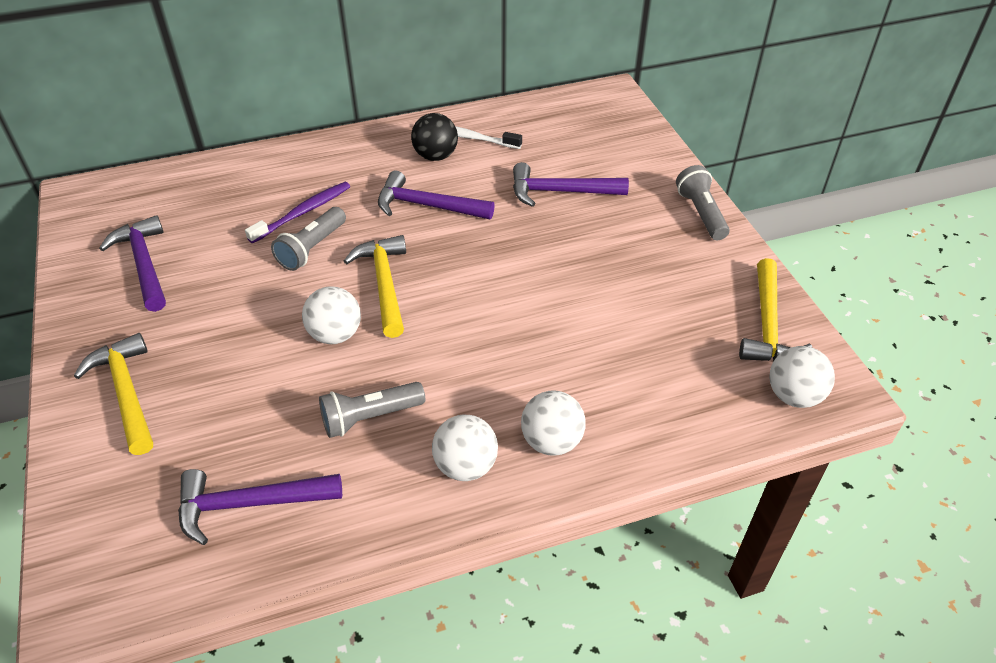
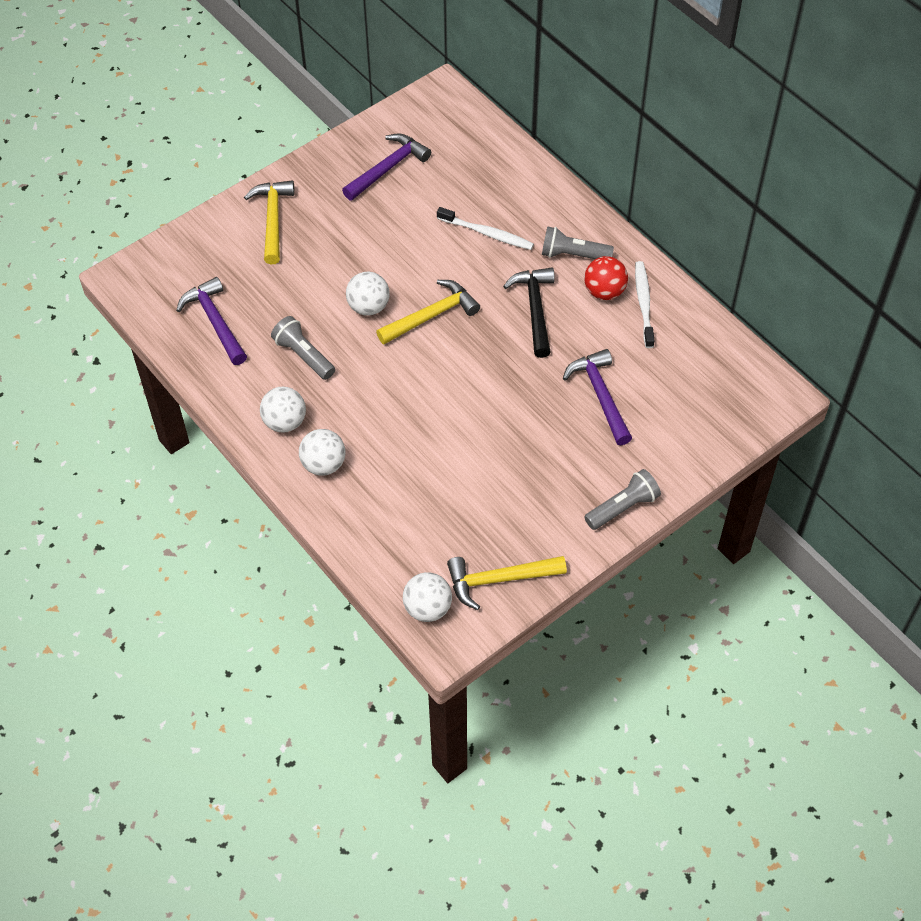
camera: 70 degrees right, 10 degrees up
(126, 392) = (273, 219): yellow hammer -> yellow hammer turned 45 degrees counterclockwise
(302, 213) = (487, 233): purple toothbrush -> white toothbrush
(312, 248) = (449, 256): grey flashlight -> grey flashlight (573, 255)
(427, 206) = (535, 309): purple hammer -> black hammer
(435, 156) = (604, 291): black ball -> red ball

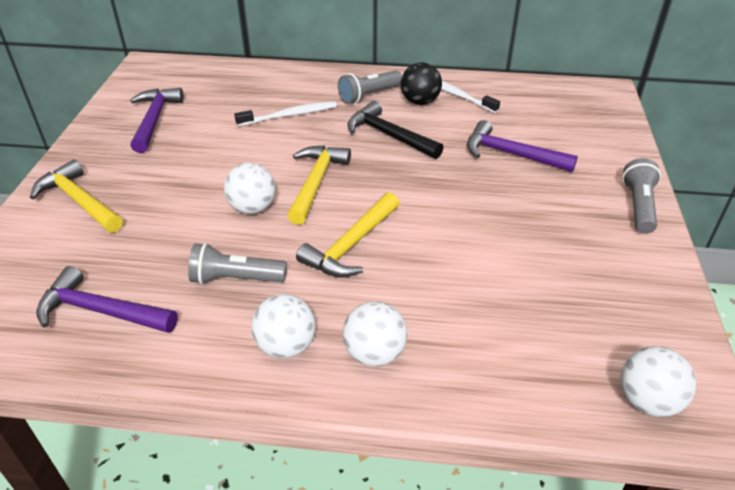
camera: 45 degrees left, 15 degrees down
(498, 580) = (654, 324): yellow hammer -> yellow hammer (351, 245)
(604, 291) = (420, 102): red ball -> black ball

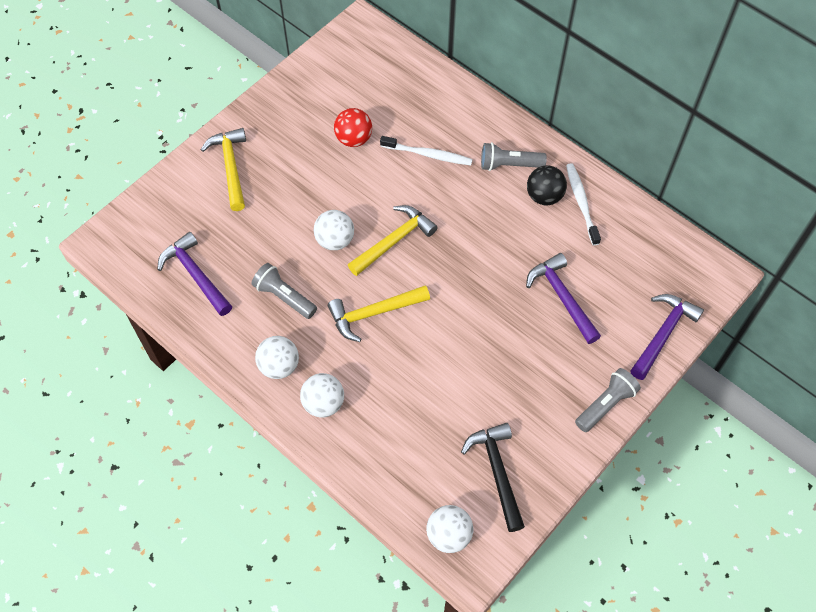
camera: 35 degrees right, 20 degrees up
(154, 119) = (327, 103): purple hammer -> purple hammer (663, 333)
(205, 132) = (354, 139): none -> red ball
(389, 135) = (486, 221): black hammer -> black hammer (497, 471)

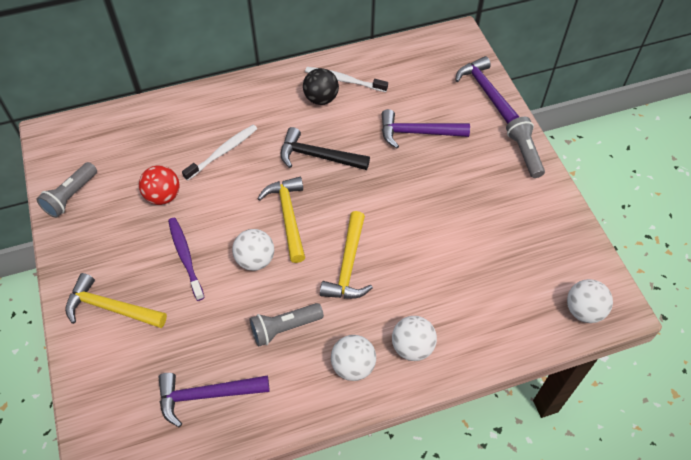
camera: 60 degrees left, 5 degrees down
(306, 189) = (185, 257): none -> purple toothbrush
(497, 471) = (544, 249): black hammer -> black hammer (317, 156)
(509, 165) = (275, 105): grey flashlight -> grey flashlight (71, 196)

